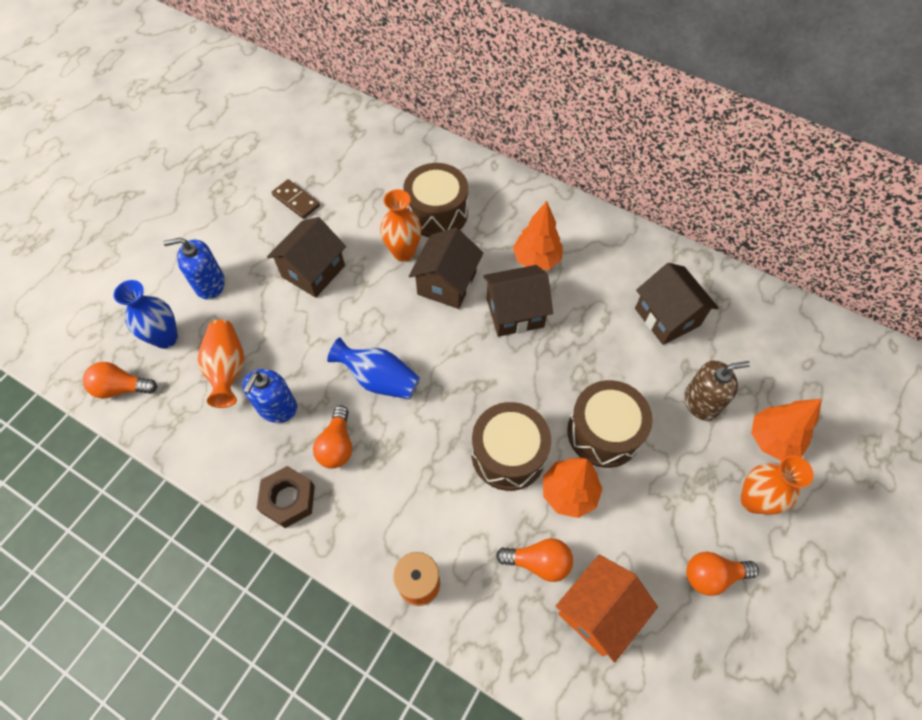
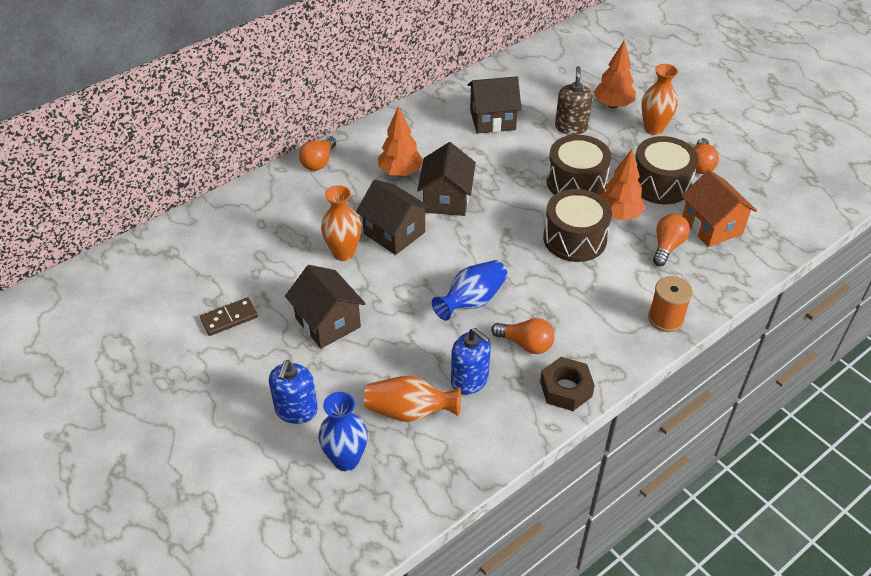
camera: 70 degrees left, 15 degrees down
(121, 388) = (390, 509): orange light bulb -> orange light bulb (319, 162)
(437, 213) = (312, 220): brown drum -> brown drum (660, 184)

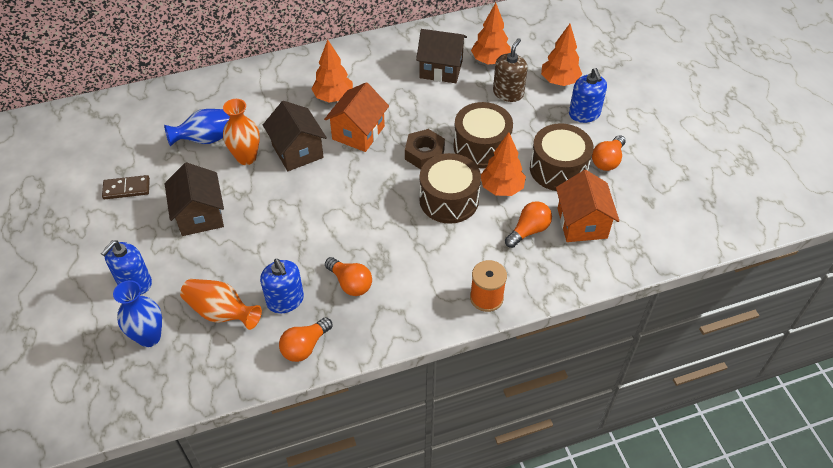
camera: 20 degrees right, 5 degrees up
(319, 162) = (271, 70): orange light bulb -> orange light bulb (305, 346)
(446, 199) = (358, 132): brown house -> orange house
(472, 301) = (327, 231): blue vase -> blue vase (208, 138)
(536, 101) = (490, 61): none -> orange tree
(566, 389) = (360, 334): brown nut -> brown nut (424, 154)
(653, 129) = (584, 114): orange vase -> blue soap dispenser

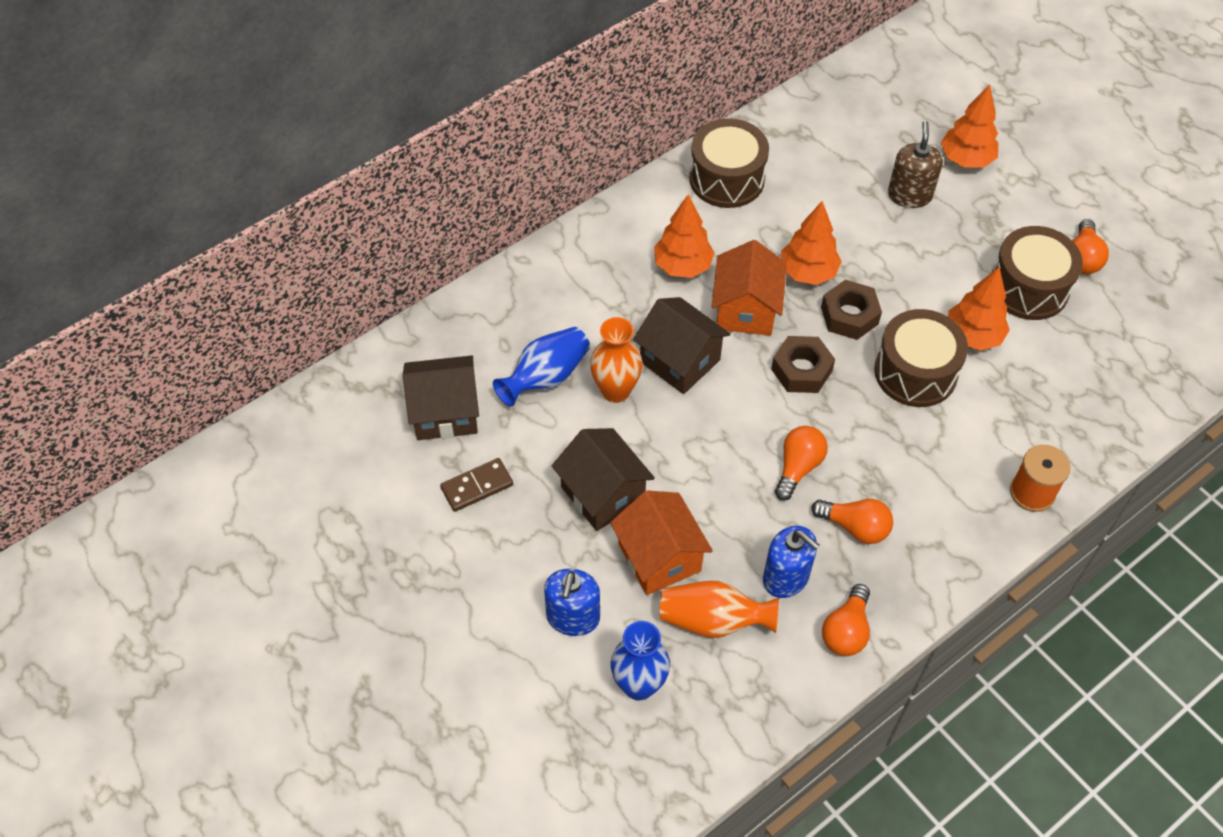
camera: 20 degrees left, 5 degrees up
(373, 178) = (801, 370): none -> brown nut
(441, 69) = (803, 182): brown house -> brown house (445, 412)
(481, 147) = (917, 284): brown drum -> brown drum (727, 178)
(490, 61) = (861, 152): orange tree -> orange tree (808, 272)
(528, 231) = (1036, 385): orange light bulb -> orange light bulb (798, 467)
(582, 223) = (1095, 355): orange house -> orange house (659, 557)
(584, 114) = (1021, 199): blue soap dispenser -> none

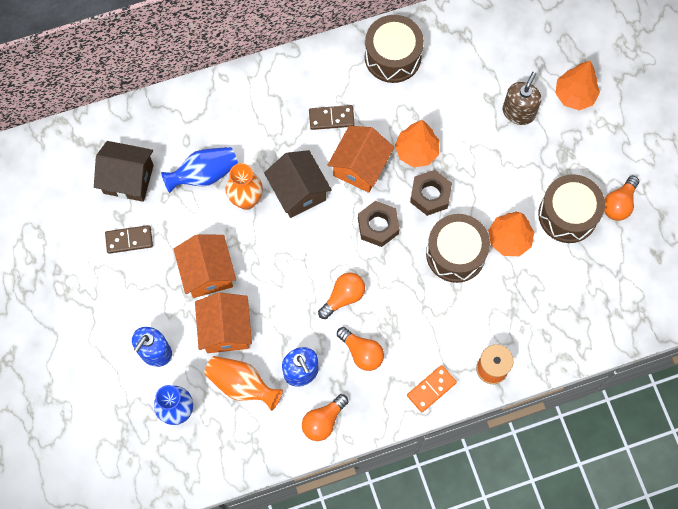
camera: 20 degrees right, 15 degrees up
(603, 494) = (207, 273): brown house -> orange house
(682, 266) = (331, 118): orange tree -> brown domino
(968, 542) = (431, 389): none -> orange domino

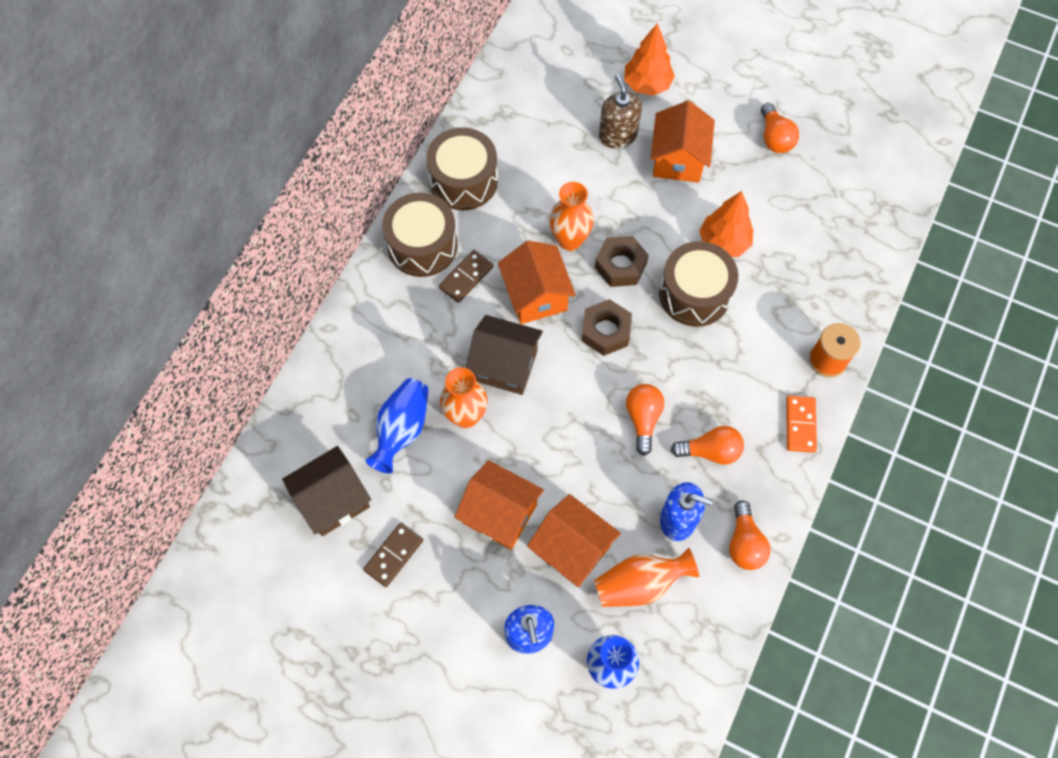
camera: 45 degrees left, 5 degrees down
(416, 151) = (570, 240): orange tree -> orange vase
(540, 161) = (678, 159): none -> orange house
(567, 215) = (746, 181): brown drum -> brown drum (422, 245)

